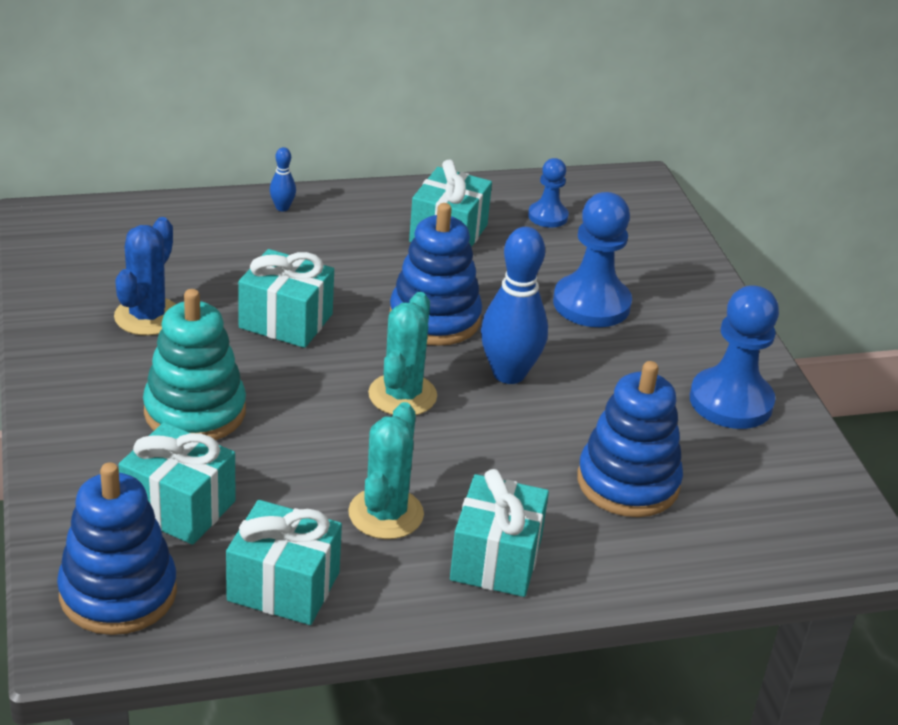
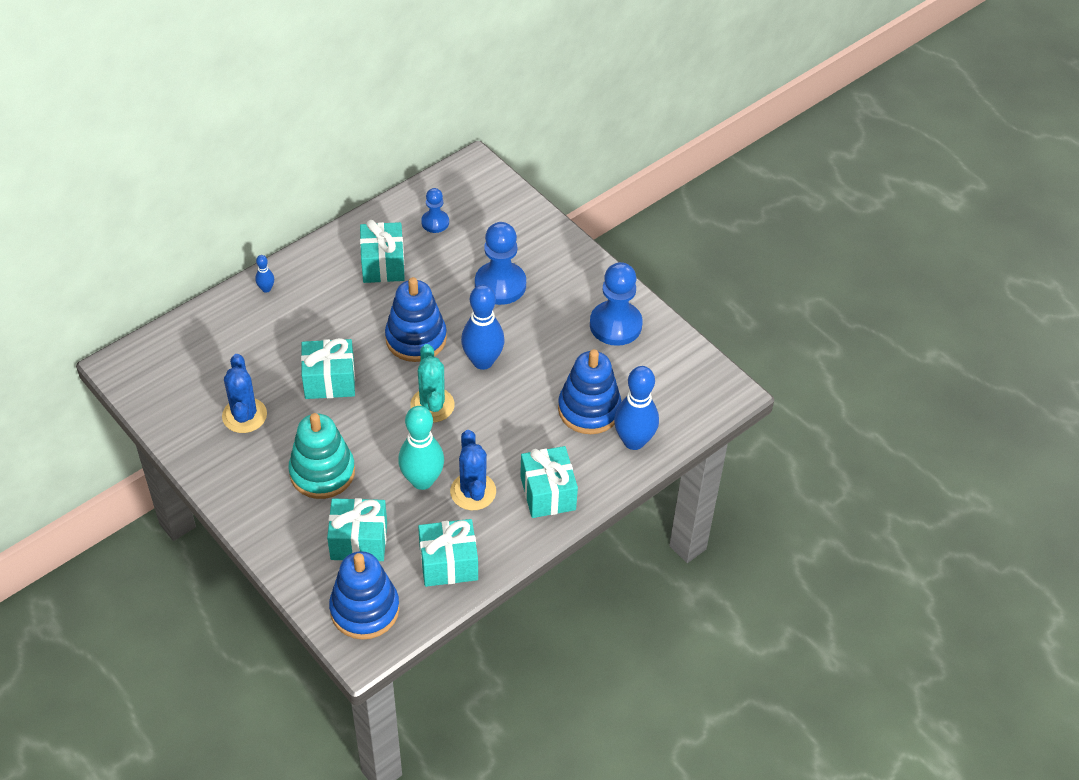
camera: 25 degrees left, 15 degrees up
(323, 473) = (422, 480): none -> turquoise bowling pin
(386, 514) = (473, 491): turquoise cactus -> blue cactus
(673, 546) = (634, 441): none -> blue bowling pin

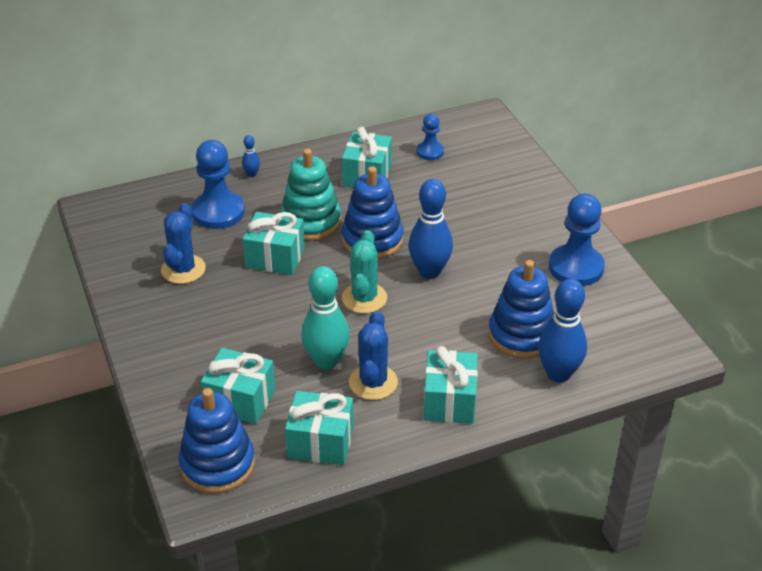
camera: 20 degrees right, 10 degrees down
(322, 472) = (233, 332): turquoise stacking toy -> turquoise stacking toy (311, 221)
(500, 285) = (472, 212): blue pawn -> blue pawn (218, 212)

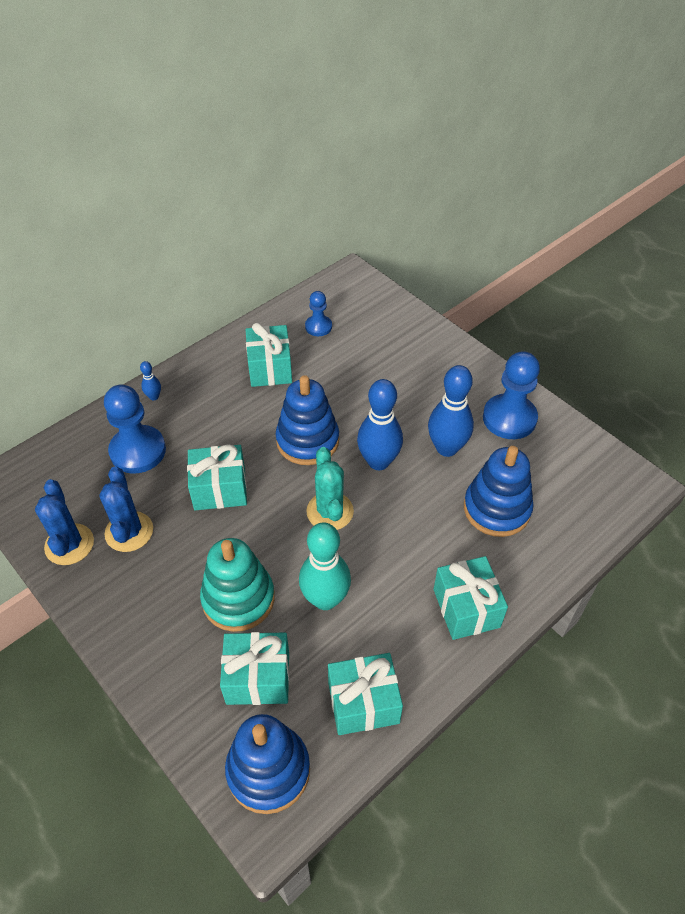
camera: 20 degrees left, 10 degrees up
(311, 221) = (237, 436): turquoise stacking toy -> turquoise stacking toy (238, 599)
(373, 382) = (383, 610): blue cactus -> blue cactus (69, 544)
(558, 374) = (550, 542): blue bowling pin -> blue bowling pin (446, 448)

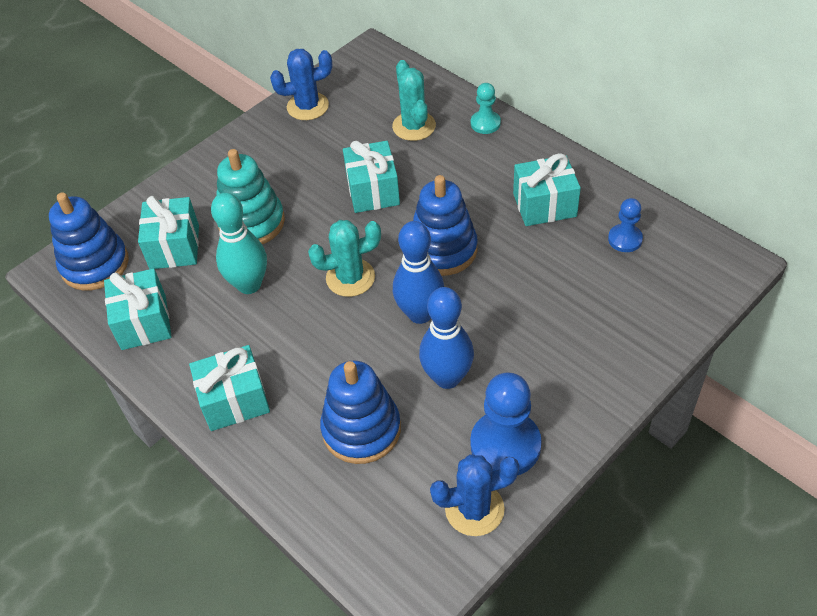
camera: 90 degrees right, 0 degrees up
(129, 532) = (321, 139): blue cactus -> blue cactus (474, 509)
(138, 451) = (414, 126): blue pawn -> turquoise cactus
(154, 397) = (485, 123): blue bowling pin -> turquoise pawn

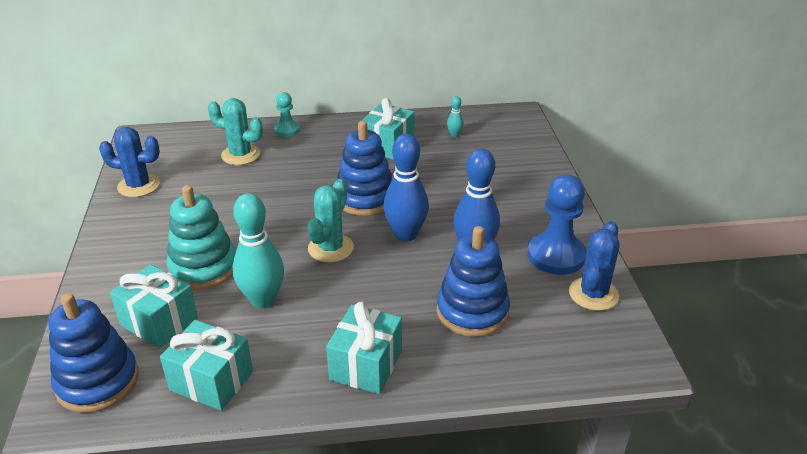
camera: 55 degrees left, 15 degrees down
(308, 106) = (138, 186): blue cactus -> blue cactus turned 75 degrees clockwise
(373, 191) = (268, 199): turquoise gift -> none
(625, 239) = (454, 135): blue pawn -> turquoise bowling pin

